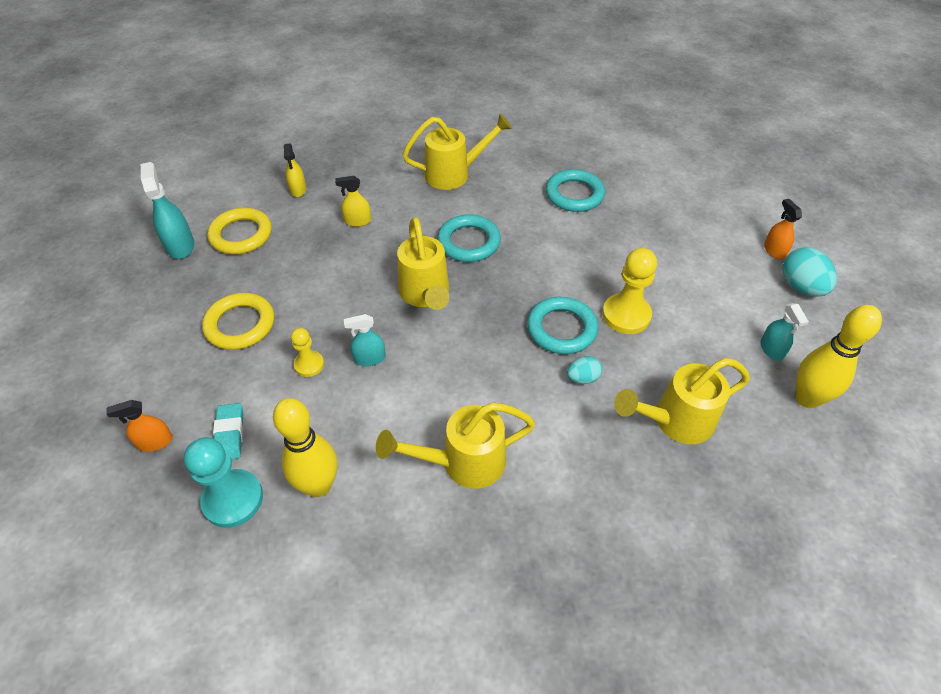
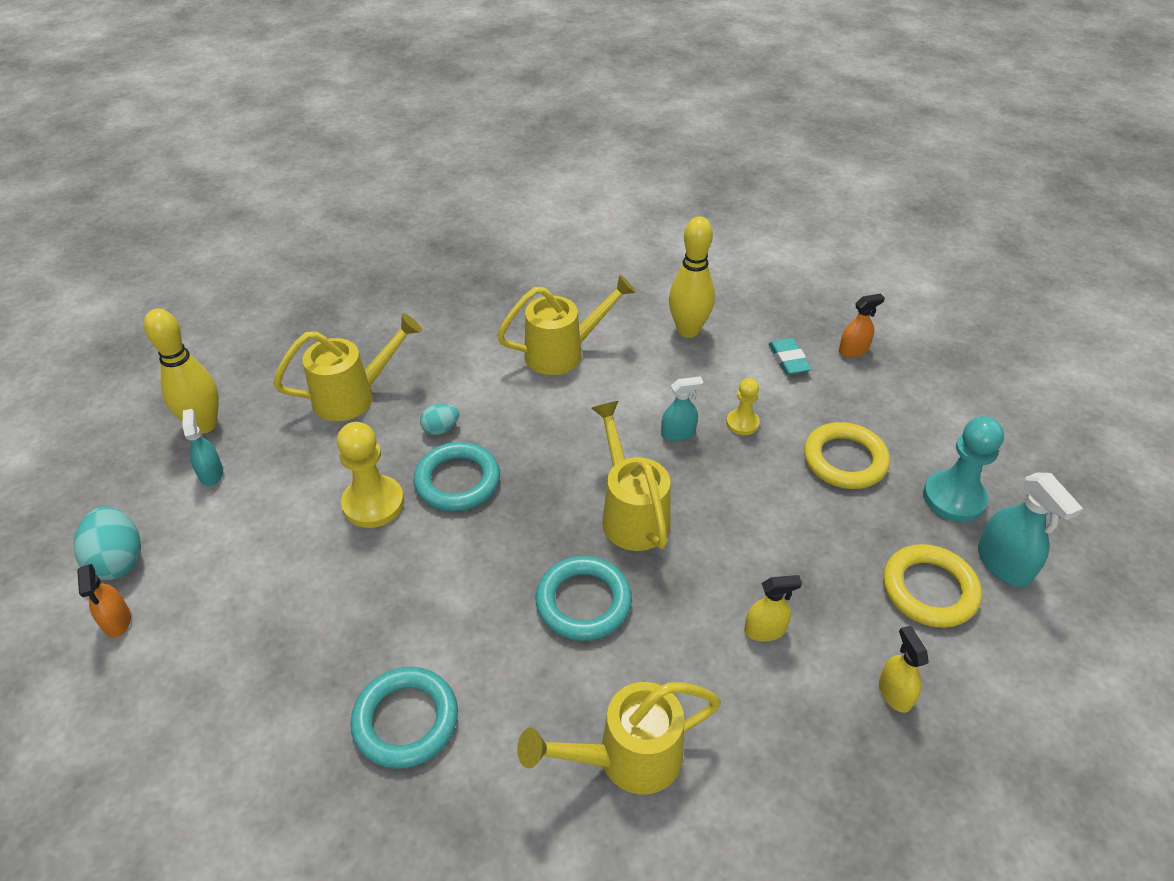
camera: 175 degrees right, 5 degrees down
(233, 499) = (756, 318): turquoise pawn -> turquoise pawn (954, 498)

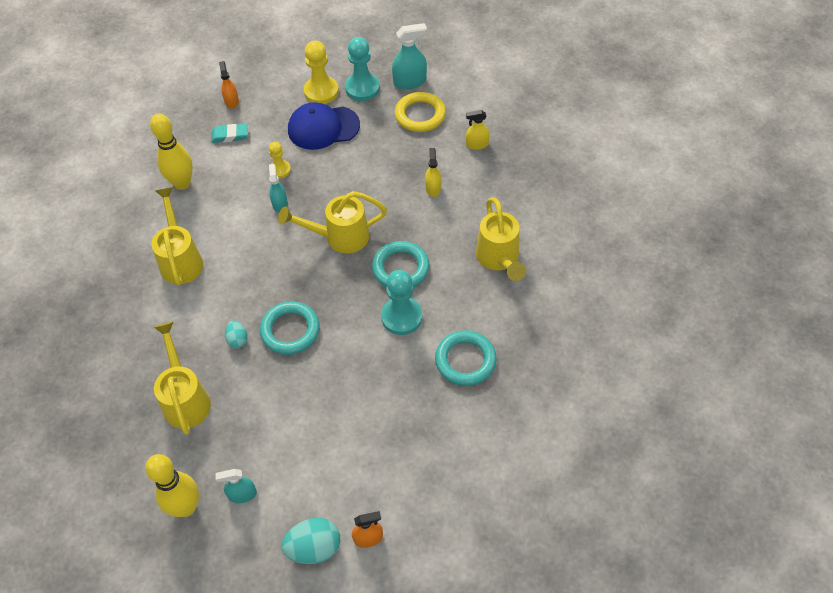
camera: 80 degrees left, 10 degrees up
(373, 503) = (298, 382): yellow pawn -> yellow pawn (321, 91)
(488, 615) = (401, 317): none -> turquoise pawn
(844, 460) = (323, 128): yellow ring -> blue cap

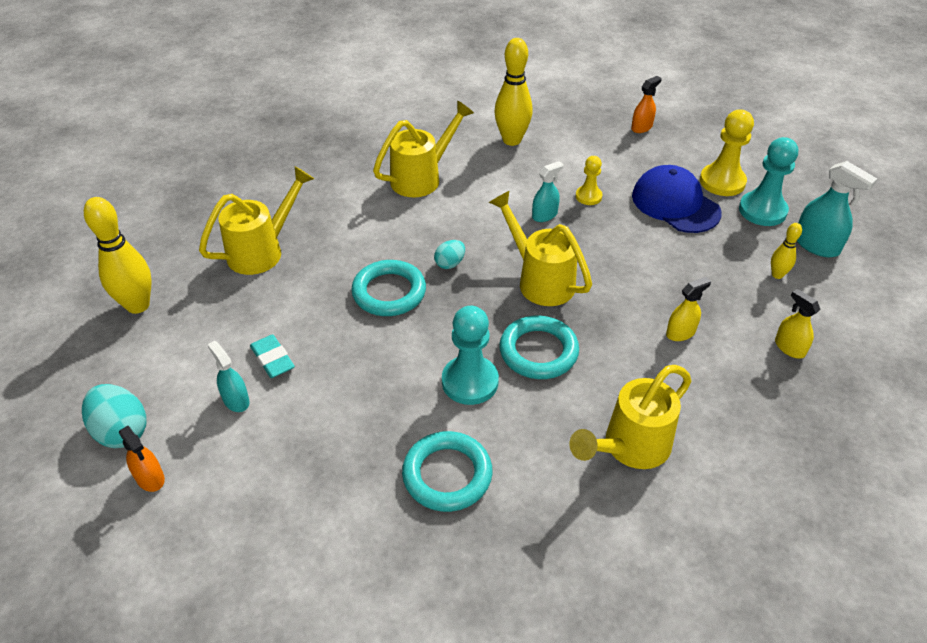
camera: 60 degrees right, 10 degrees down
(230, 135) = (598, 144): turquoise eraser -> turquoise eraser (272, 359)
(238, 340) = (353, 257): turquoise egg -> turquoise egg (450, 263)
(242, 494) = (168, 341): turquoise spray bottle -> turquoise spray bottle (236, 400)
(420, 115) = (777, 275): yellow ring -> yellow bowling pin

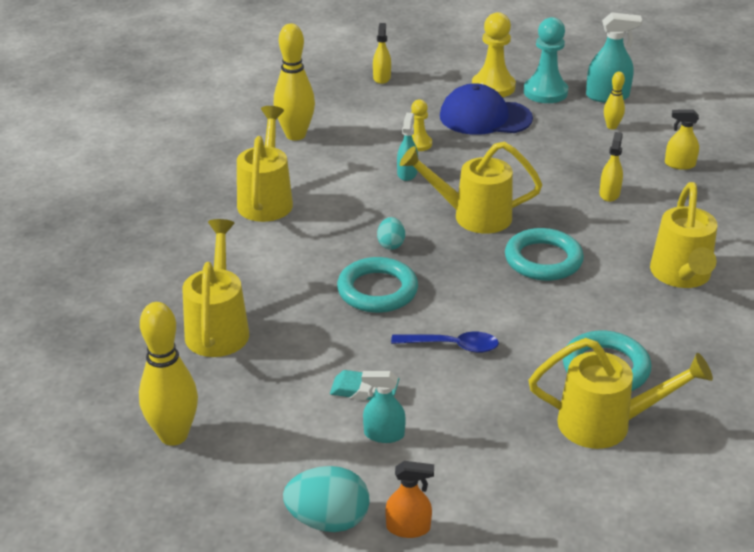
camera: 45 degrees left, 10 degrees down
(372, 370) = (452, 346): none -> blue spoon
(378, 519) = (607, 424): none -> yellow watering can
(470, 382) = (530, 307): turquoise pawn -> none
(641, 127) = (381, 78): orange spray bottle -> yellow spray bottle

